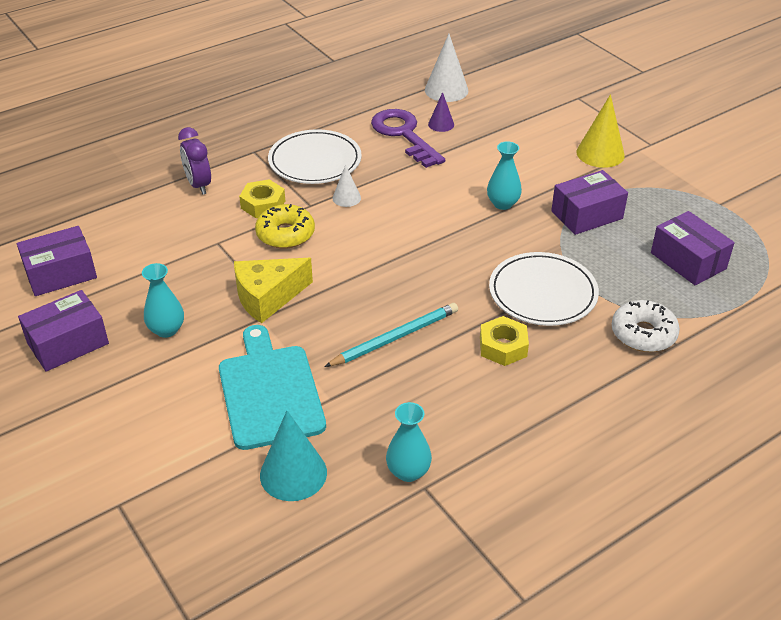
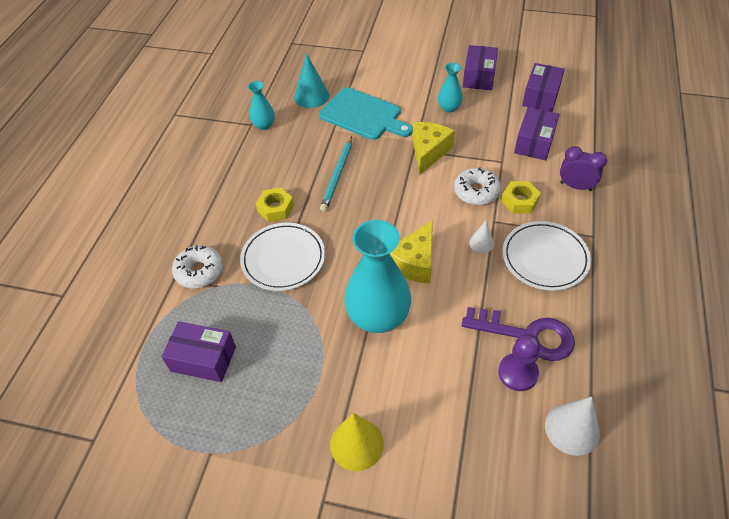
camera: 140 degrees right, 10 degrees up
(285, 234) = (476, 192): yellow donut -> white donut
(423, 219) = (414, 262): none -> yellow cheese
(441, 124) = (517, 373): purple cone -> purple pawn
(502, 204) = (378, 317): turquoise vase -> turquoise vase, size x2.03
(586, 215) = (309, 352): purple box -> purple box (534, 142)

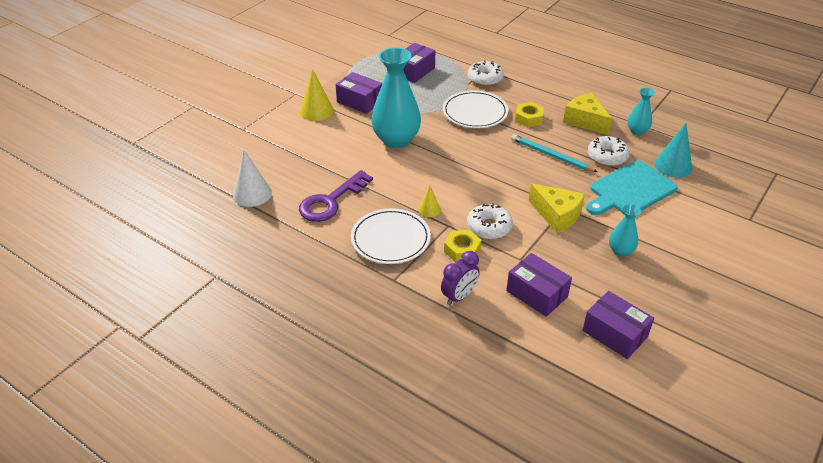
camera: 110 degrees right, 10 degrees down
(318, 137) = (607, 156): none -> white donut
(414, 262) = (432, 169): yellow cheese -> yellow cheese (585, 121)
(479, 77) = (671, 295): purple box -> purple box (359, 101)
(481, 243) = (429, 209): white cone -> yellow cone
(517, 373) = (307, 186): purple pawn -> none

